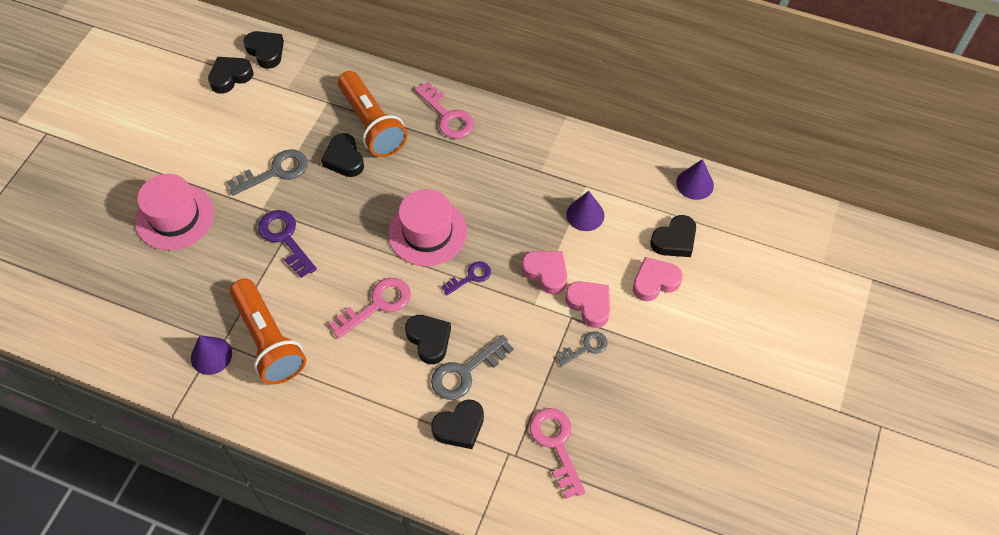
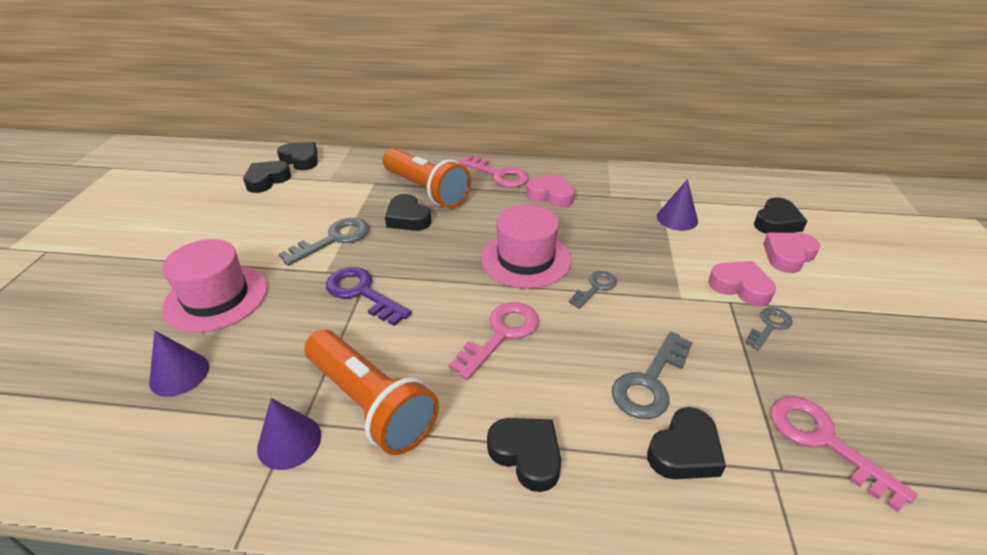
camera: 15 degrees left, 20 degrees down
(429, 340) = (584, 357): black heart -> black heart (526, 455)
(470, 277) = (595, 287): purple key -> grey key
(546, 273) = (674, 269): pink heart -> pink heart (551, 195)
(695, 184) = (757, 183): purple cone -> purple cone (179, 374)

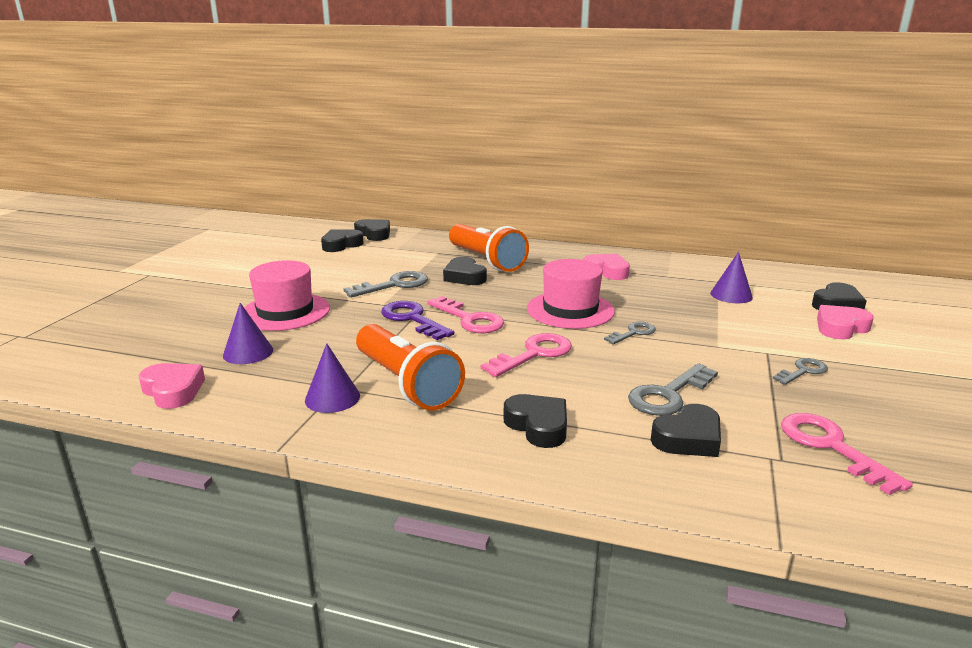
camera: 10 degrees right, 15 degrees down
(498, 175) = (559, 255): pink key -> pink key (469, 319)
(740, 287) = (781, 344): pink heart -> pink heart (173, 390)

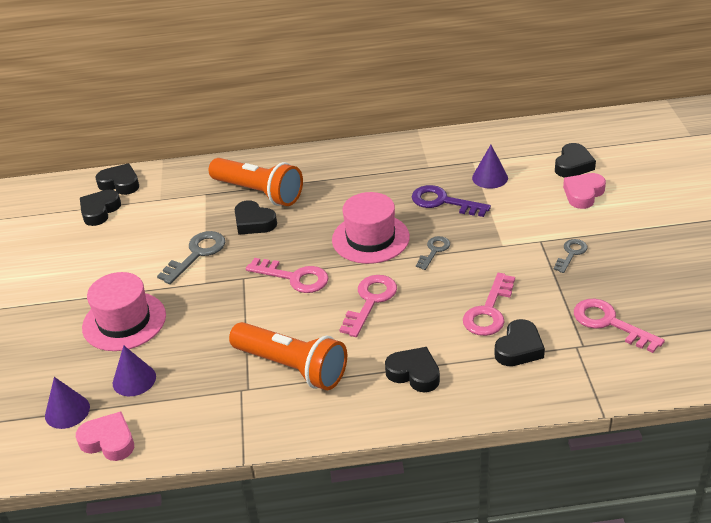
camera: 20 degrees left, 15 degrees up
(332, 398) = (245, 402): purple cone -> purple cone (67, 411)
(412, 319) = (245, 293): purple key -> purple key (443, 202)
(607, 271) = (375, 176): pink heart -> none
(668, 395) = (489, 311): grey key -> pink key

